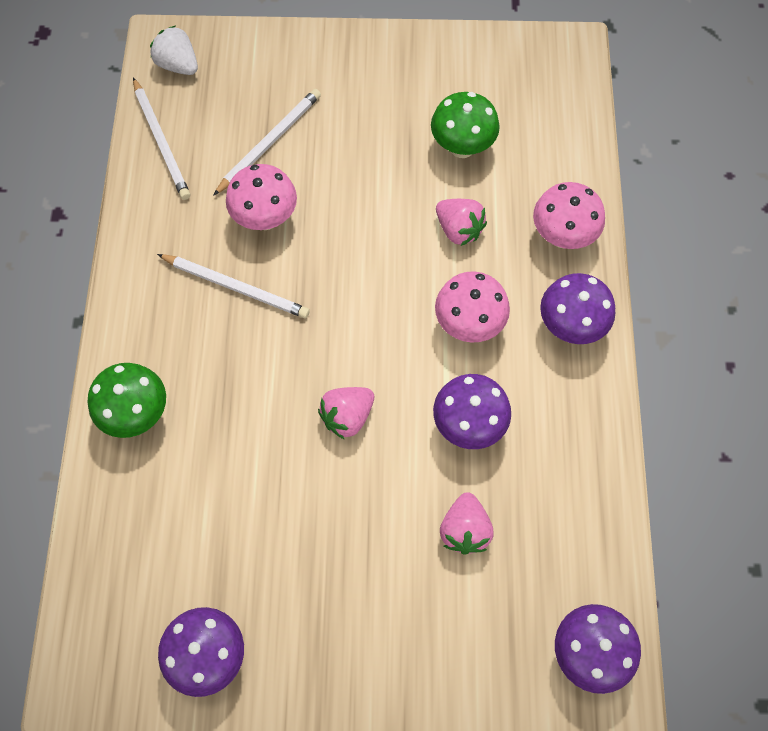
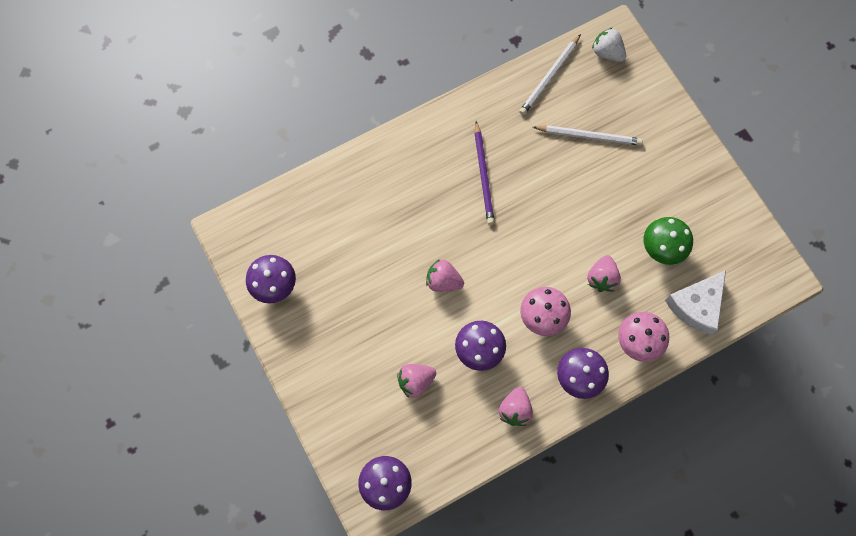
camera: 60 degrees right, 5 degrees up
(137, 414) = (378, 170): green mushroom -> none
(178, 65) = (607, 52): white strawberry -> white strawberry turned 60 degrees counterclockwise
(236, 287) = (483, 175): white pencil -> purple pencil
(265, 218) = (537, 164): pink mushroom -> none
(552, 151) = (696, 305): none -> white cheese
(571, 424) = (515, 410): none -> pink strawberry

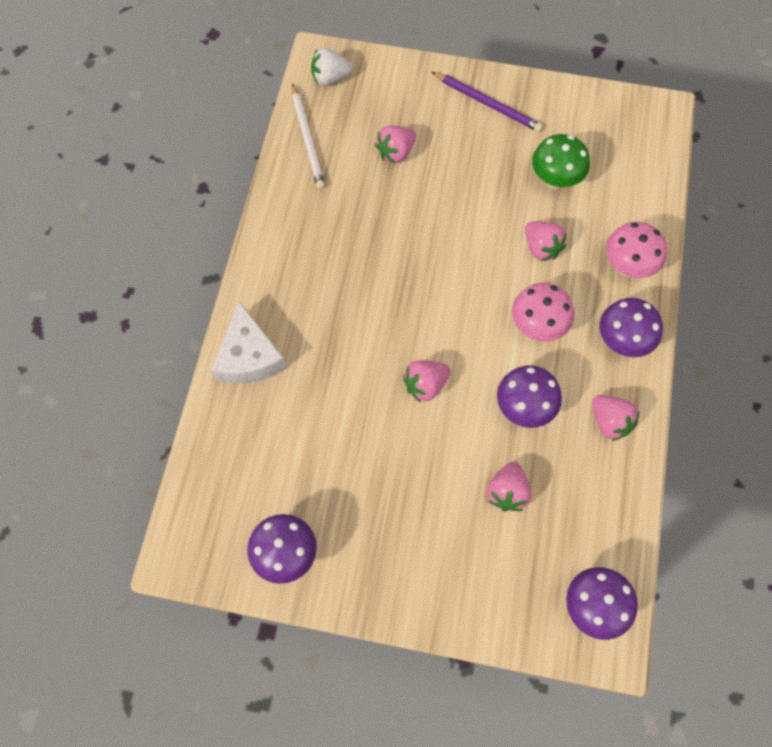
camera: 50 degrees left, 5 degrees down
(483, 175) = (351, 267): purple pencil -> purple pencil (488, 104)
(589, 136) = (396, 153): white pencil -> pink strawberry
(696, 305) = (631, 195): white cheese -> white cheese (249, 356)

